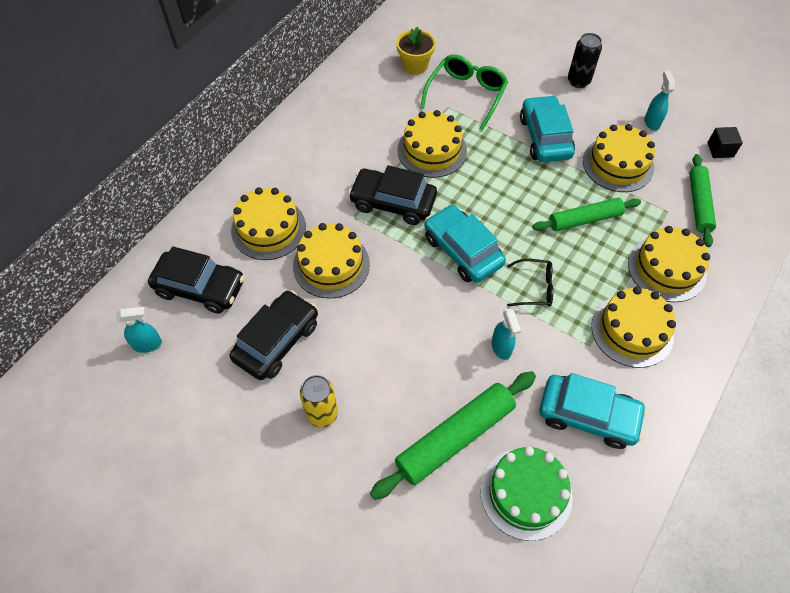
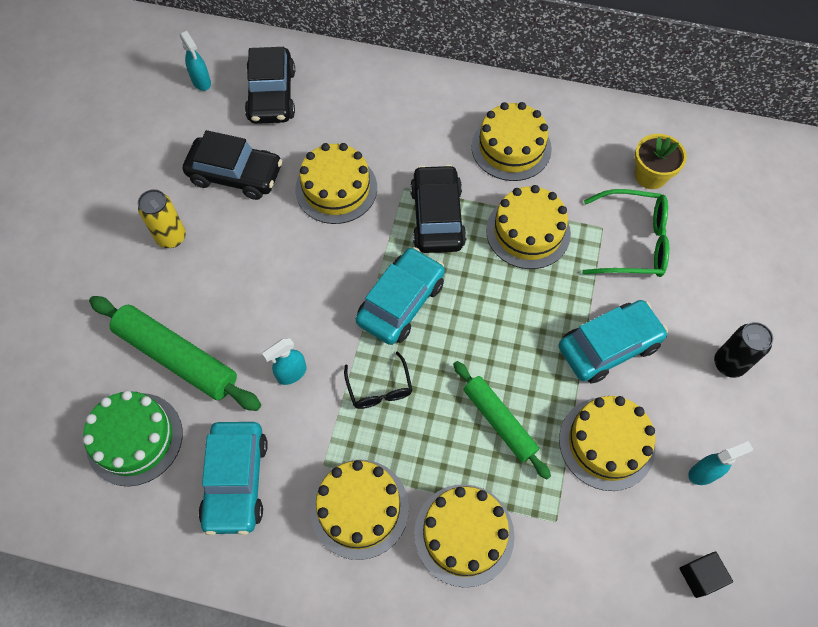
camera: 70 degrees right, 5 degrees up
(268, 228) = (358, 122): yellow cake -> yellow cake (511, 147)
(698, 204) = (586, 560): green rolling pin -> none

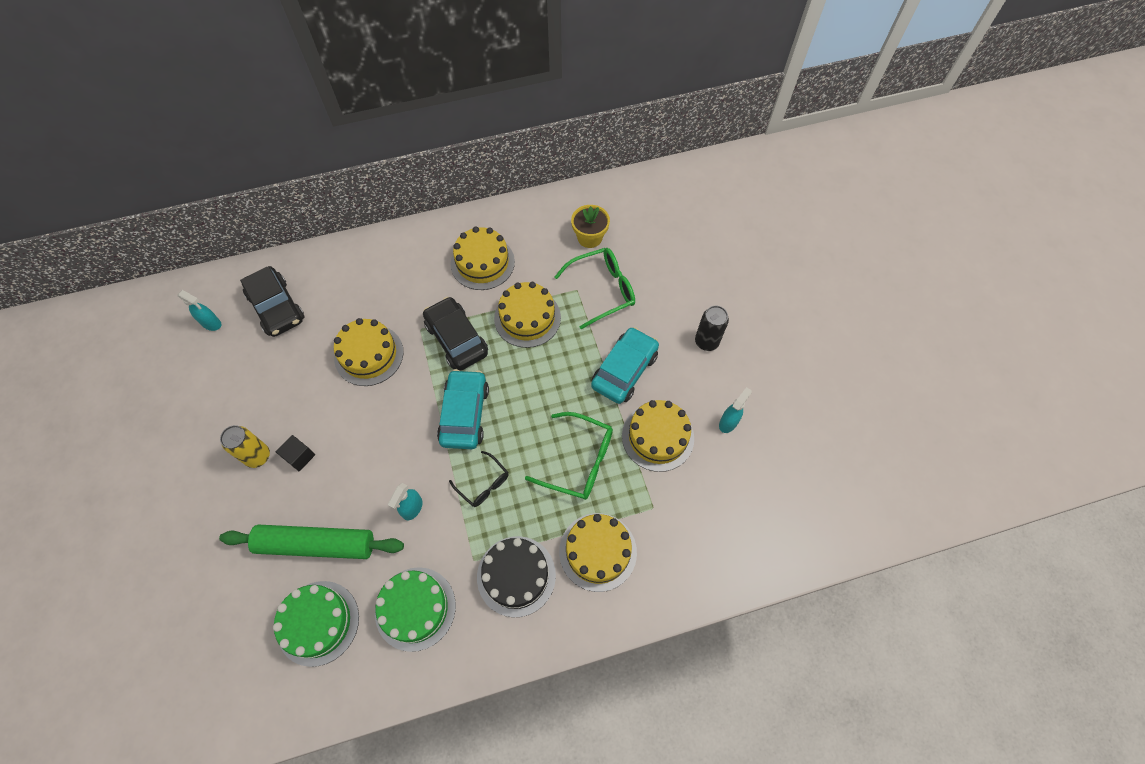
camera: 30 degrees left, 0 degrees up
(235, 175) = (283, 383): black car -> none
(236, 481) = (415, 608): turquoise car -> green cake
(359, 508) = (516, 576): yellow cake -> black cake
(499, 421) = (579, 461): green rolling pin -> green glasses
(700, 576) = (760, 491): black cube -> black cube (299, 456)

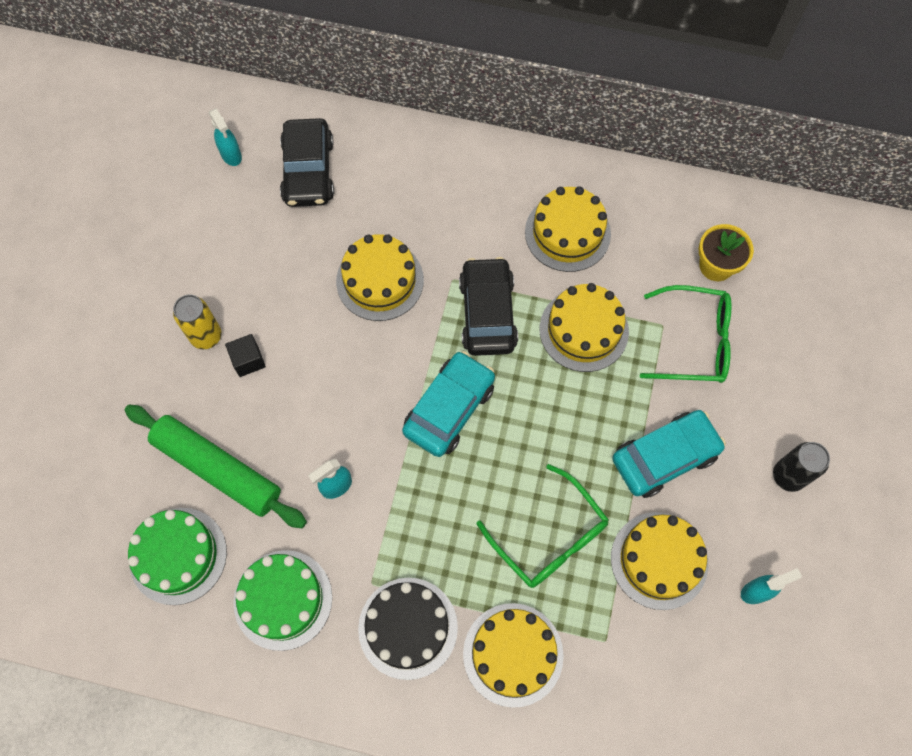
camera: 30 degrees right, 5 degrees up
(483, 484) = (427, 503): black glasses -> none

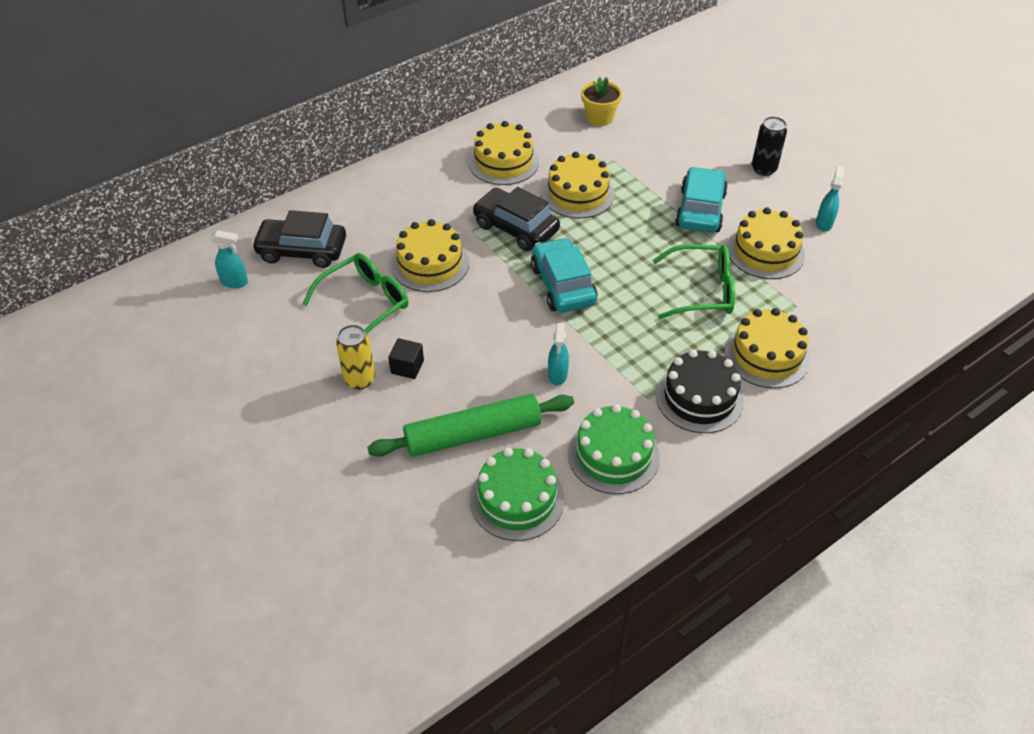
camera: 50 degrees left, 20 degrees down
(308, 171) = (302, 250): black car -> black car turned 150 degrees clockwise
(695, 342) = (638, 154): green glasses -> green glasses (366, 303)

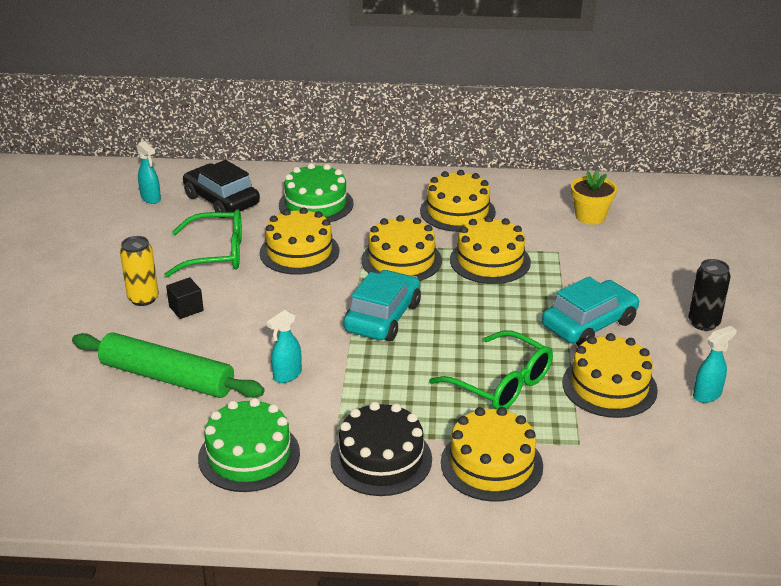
camera: 40 degrees right, 15 degrees down
(516, 228) = (401, 260): black car -> yellow cake
(517, 499) = (135, 438): green cake -> green cake (316, 204)

